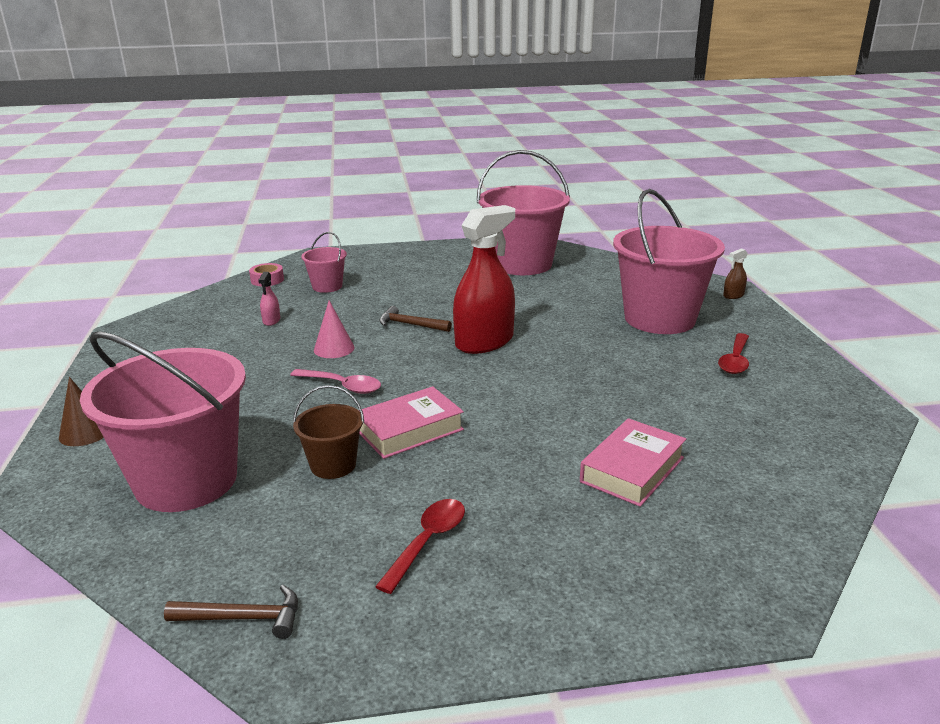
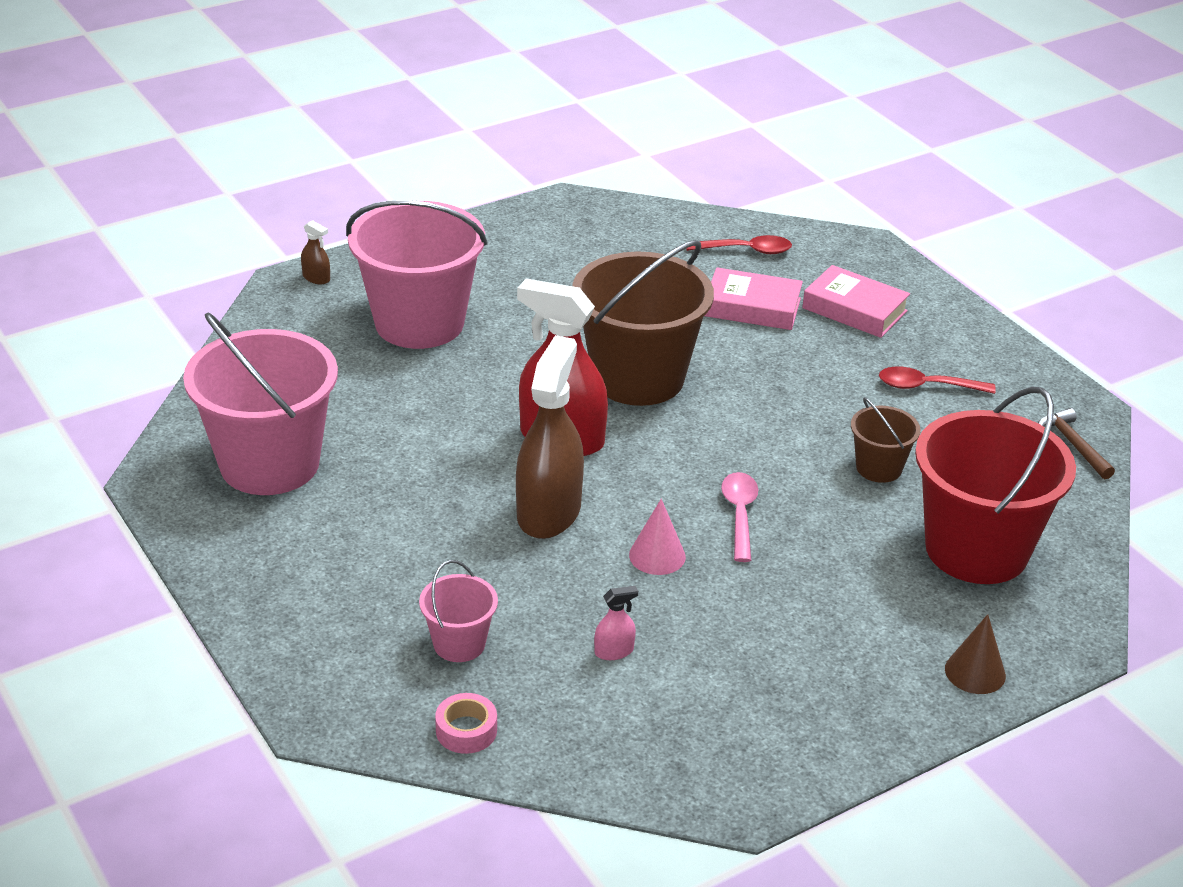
camera: 115 degrees left, 10 degrees up
(186, 481) = (976, 549): pink bucket -> red bucket
(409, 430) = (787, 440): pink book -> pink book (854, 309)
(410, 325) = (549, 512): brown hammer -> brown spray bottle
(542, 384) = (638, 378): none -> brown bucket
(735, 360) = (505, 269): red spoon -> red spoon (746, 250)

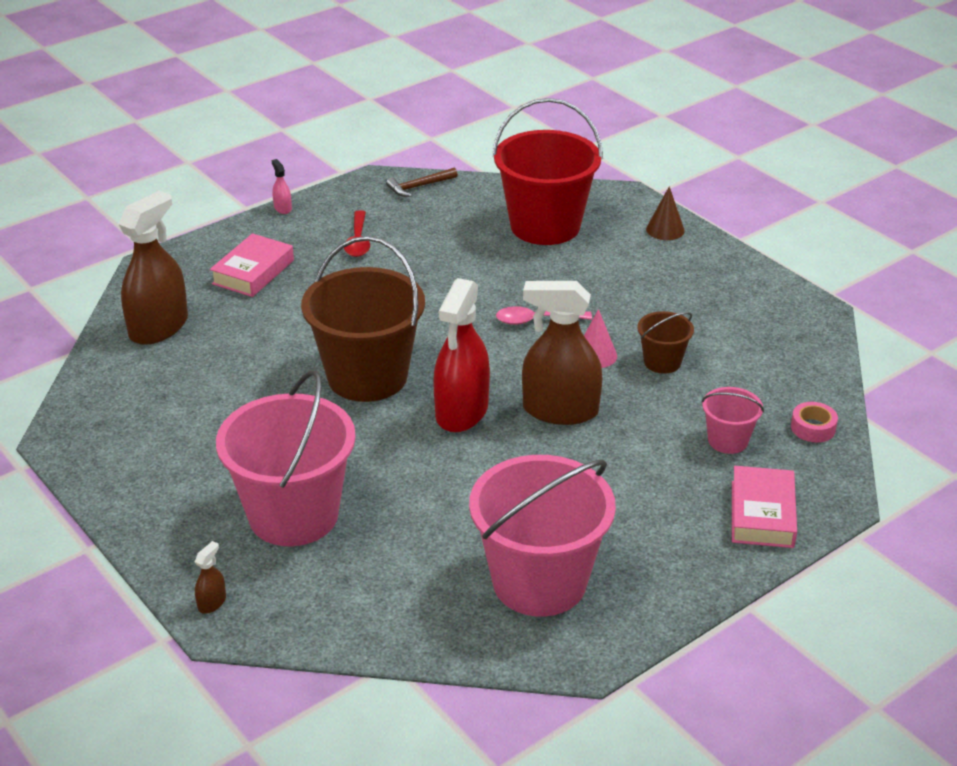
camera: 95 degrees left, 0 degrees up
(614, 651) = (705, 368): pink spray bottle -> pink spray bottle (282, 208)
(746, 250) = (158, 327): red spoon -> brown spray bottle
(752, 307) = (253, 322): pink book -> pink book (762, 514)
(879, 468) = (464, 262): brown bucket -> brown bucket (662, 362)

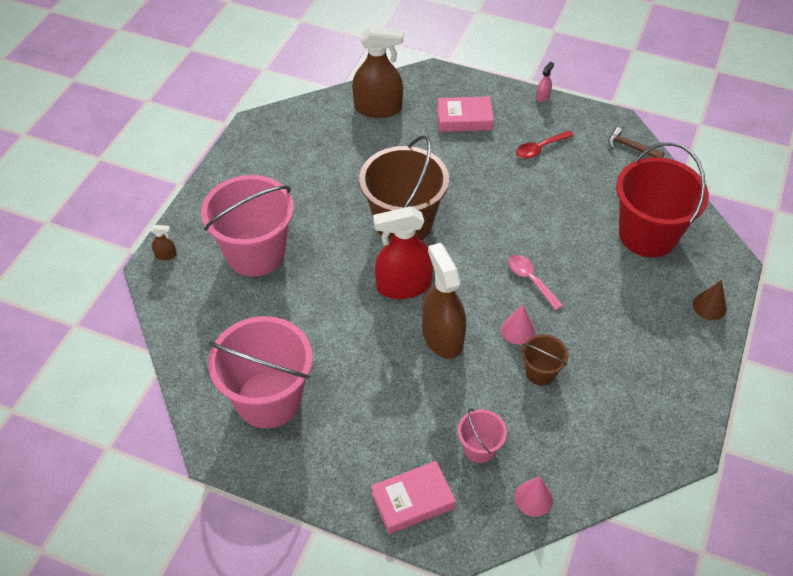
camera: 60 degrees right, 15 degrees up
(813, 428) = (533, 498): pink tape -> pink cone

